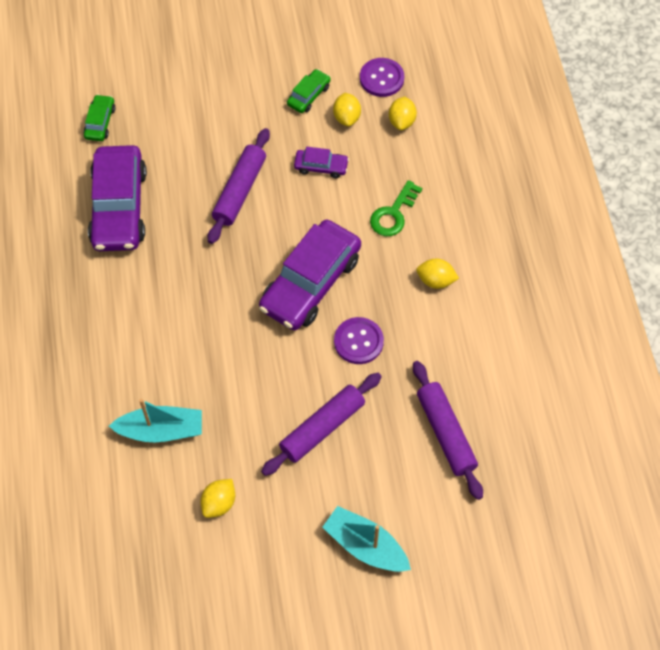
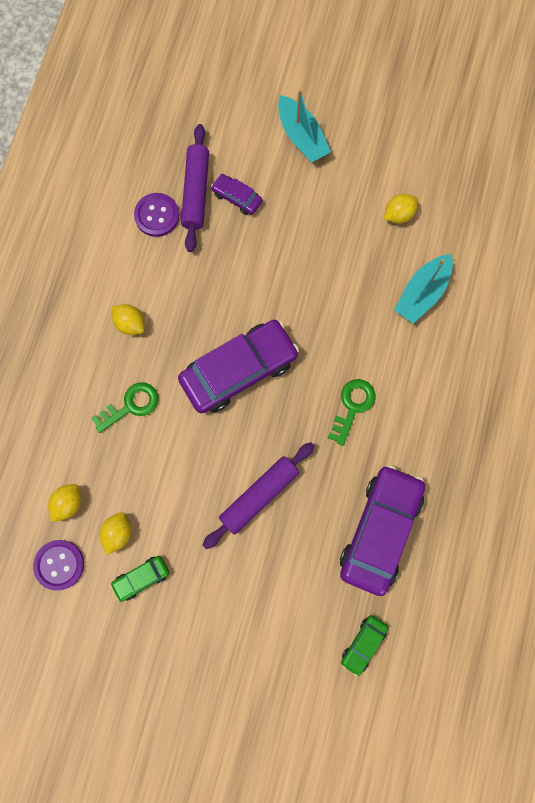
camera: 155 degrees left, 15 degrees up
(161, 430) = (422, 293): turquoise boat -> turquoise boat turned 75 degrees counterclockwise
(187, 296) = (352, 406): none -> green key
(321, 167) = (171, 487): purple car -> purple car (237, 197)
(322, 428) = (290, 238): purple rolling pin -> none
(358, 341) = (225, 298): purple button -> purple button (157, 215)

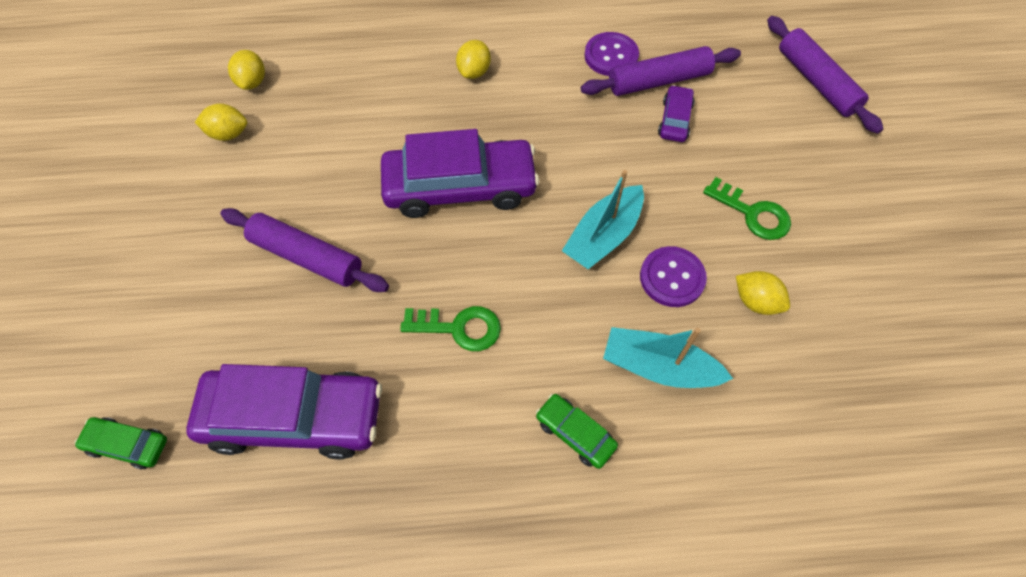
camera: 70 degrees right, 15 degrees down
(59, 565) = (182, 95): purple button -> purple button (672, 278)
(68, 503) = (252, 82): yellow lemon -> yellow lemon turned 75 degrees clockwise
(131, 405) = (379, 100): green key -> green key (752, 213)
(141, 578) = (179, 170): green car -> green car (575, 433)
(239, 370) = (460, 187): purple car -> purple car turned 45 degrees counterclockwise
(241, 85) = (816, 82): none -> purple rolling pin
(301, 136) = (793, 159): turquoise boat -> turquoise boat (603, 236)

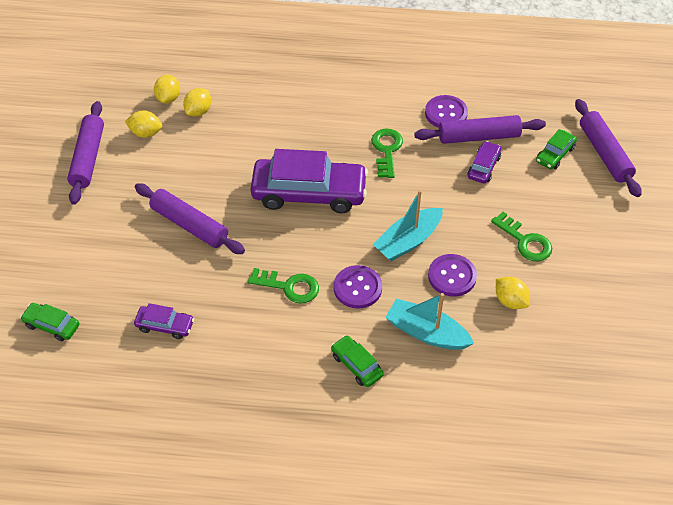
camera: 10 degrees right, 10 degrees down
(153, 180) = (88, 158): none -> purple rolling pin
(294, 417) = (165, 326): purple car -> purple car, size x0.46
(474, 71) = (337, 112): yellow lemon -> yellow lemon (198, 111)
(548, 114) = (386, 150): none -> green key
(552, 314) = (357, 288): none -> purple button
(757, 91) = (555, 154): none -> green car

